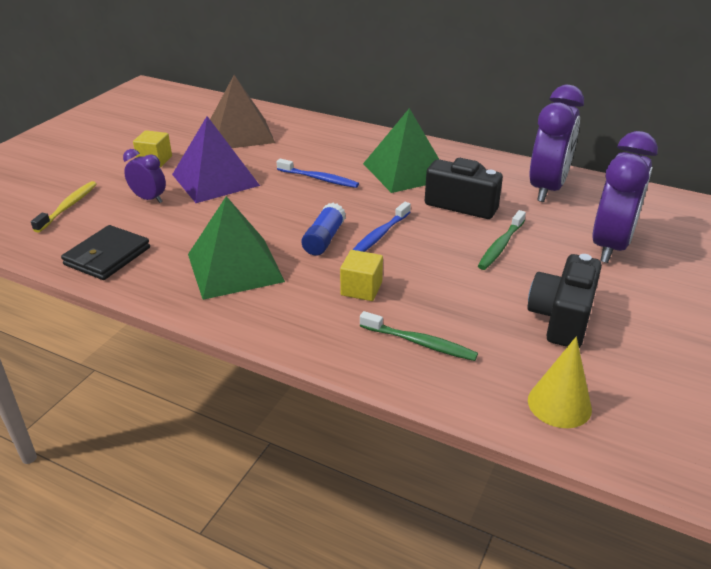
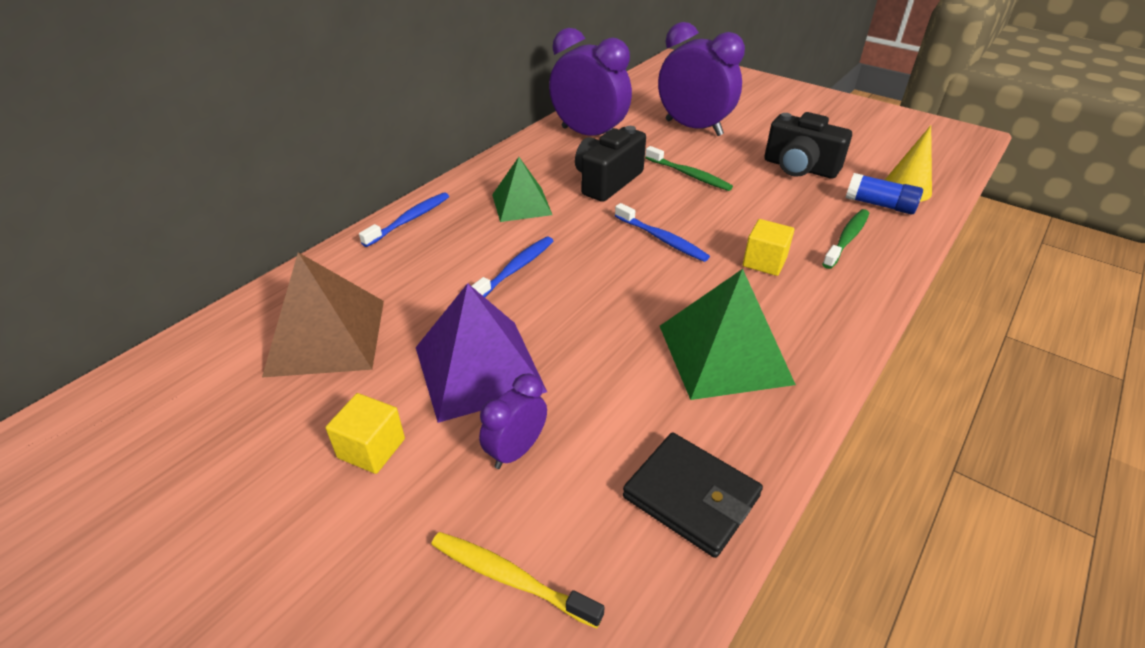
camera: 80 degrees left, 5 degrees up
(324, 239) = (665, 278): blue glue stick -> blue glue stick (880, 205)
(367, 135) = (409, 220): none -> blue toothbrush
(406, 171) = (521, 204): green pyramid -> green pyramid, size x0.65

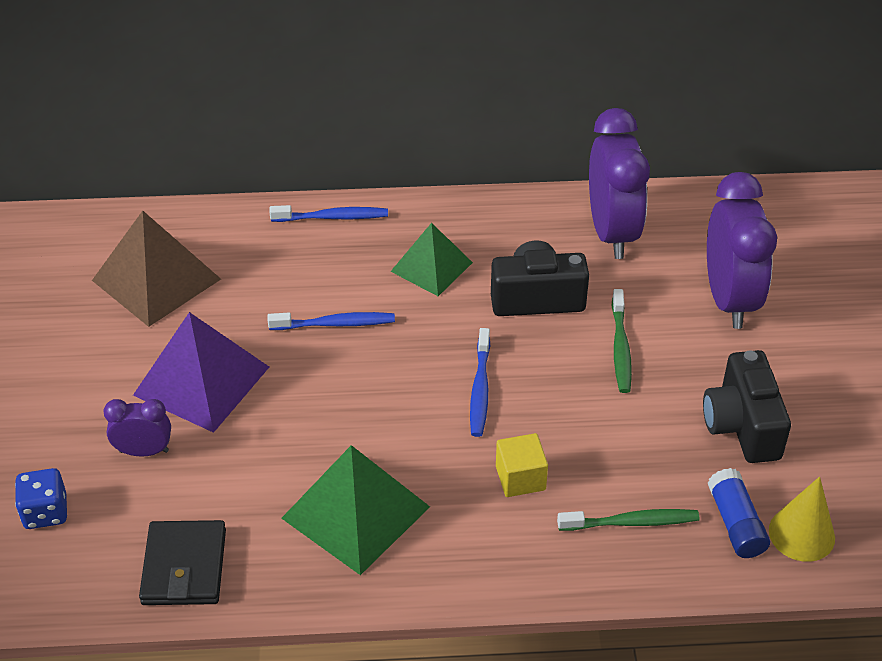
camera: 50 degrees right, 5 degrees up
(371, 448) = (83, 379): yellow cube -> none
(510, 578) = (45, 512): yellow toothbrush -> blue dice

